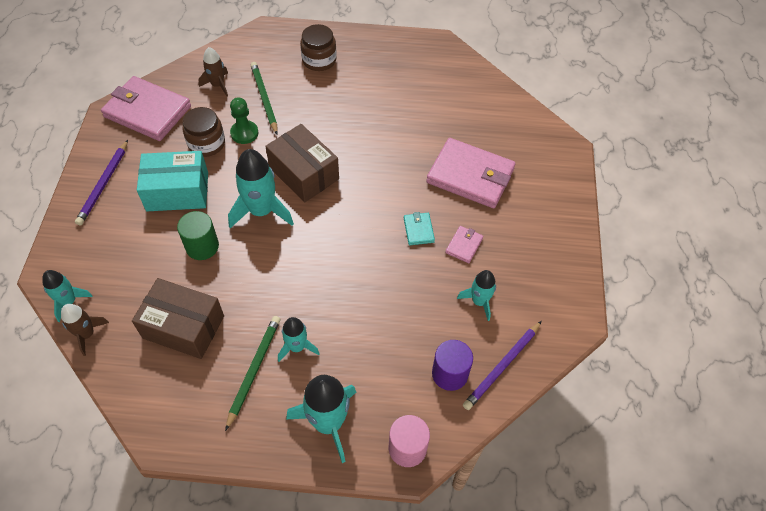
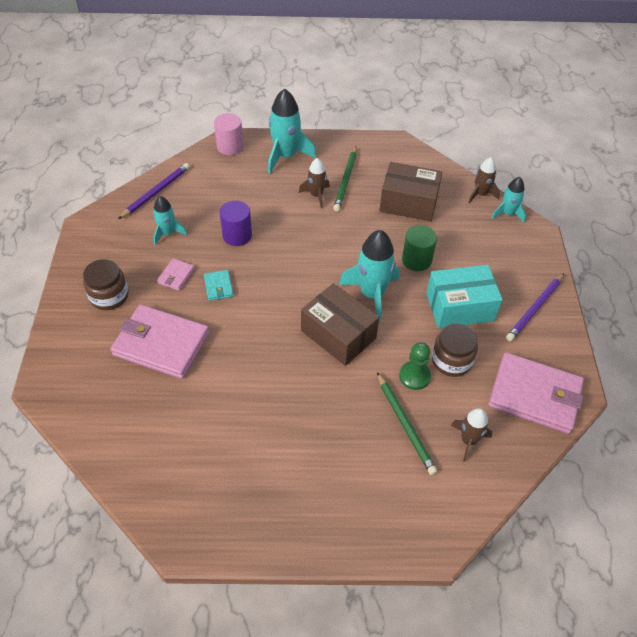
camera: 175 degrees right, 5 degrees down
(104, 184) = (535, 309): purple pencil -> purple pencil turned 150 degrees counterclockwise
(297, 347) = (316, 195): turquoise rocket -> brown rocket
(319, 60) = (349, 493): brown jar -> brown jar (109, 296)
(450, 374) = (197, 186): purple cylinder -> purple cylinder (237, 235)

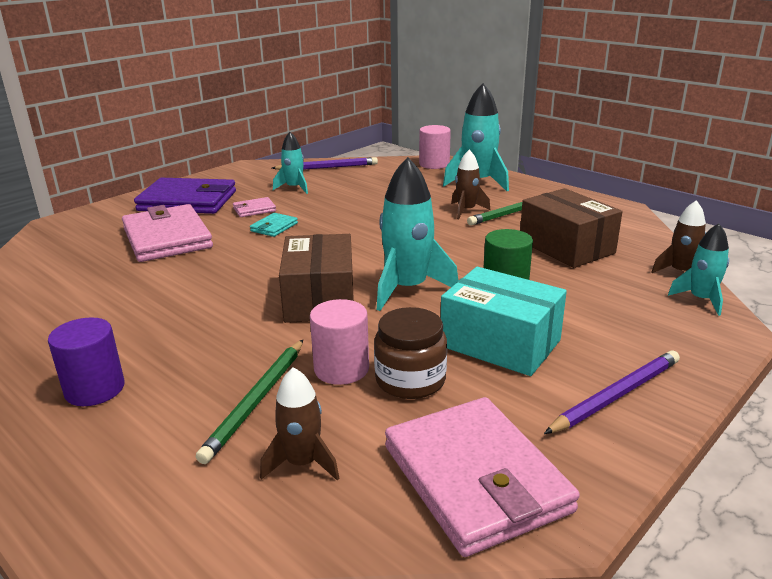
camera: 45 degrees right, 25 degrees down
(109, 296) = (188, 201): brown jar -> purple wallet
(237, 235) = (347, 207): purple cylinder -> purple cylinder (95, 389)
(414, 376) = (341, 369): green pawn -> pink cylinder
(535, 309) = (616, 395): purple pencil -> purple pencil turned 150 degrees clockwise

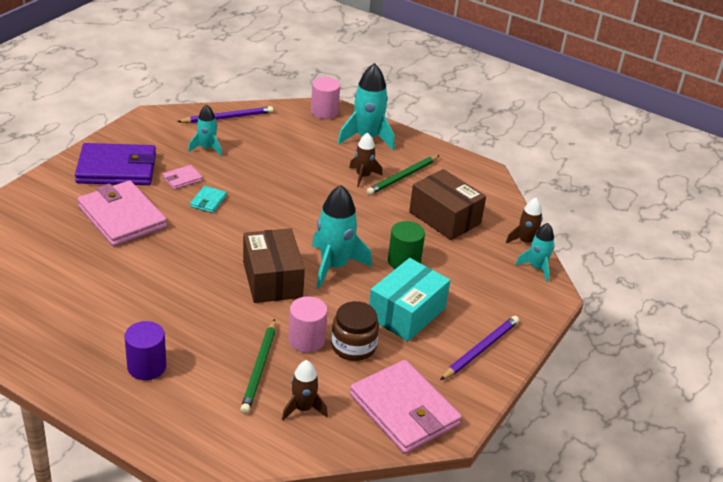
camera: 15 degrees left, 10 degrees up
(500, 343) = (406, 313): turquoise box -> turquoise box turned 75 degrees counterclockwise

